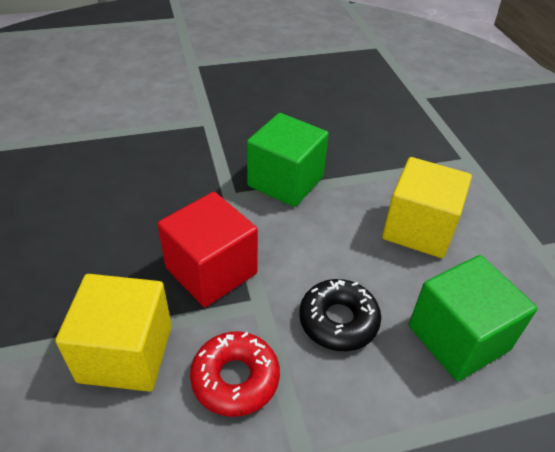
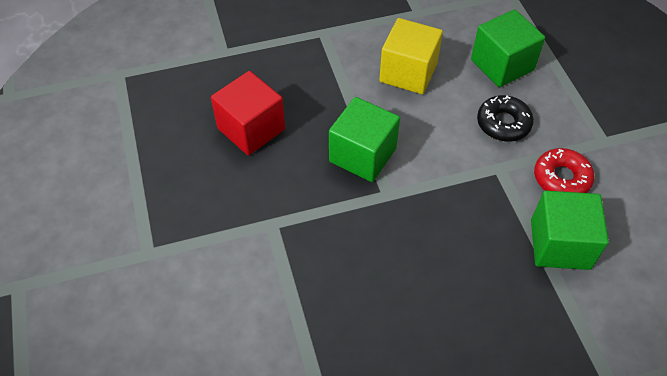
camera: 90 degrees left, 10 degrees up
(125, 353) = (560, 244): yellow cube -> green cube
(211, 270) = (474, 200): red cube -> red cube (251, 129)

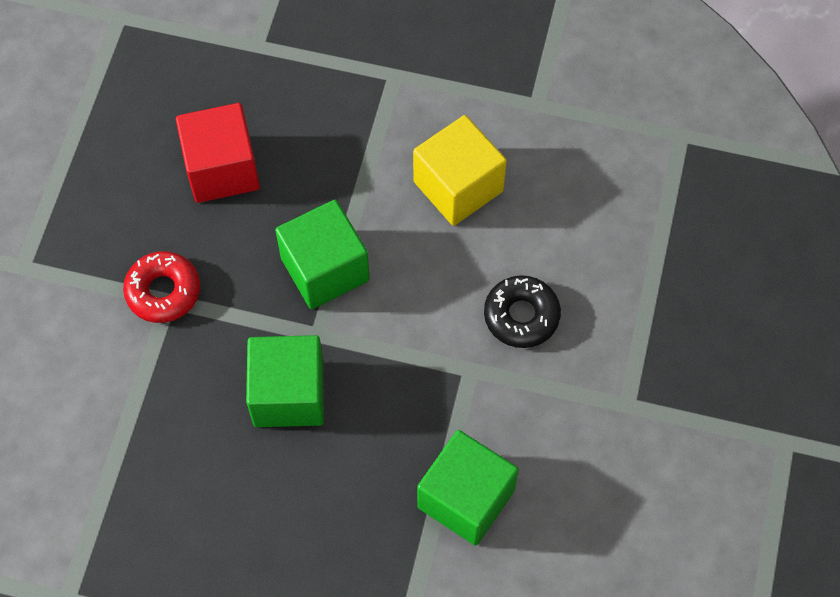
camera: 30 degrees right, 10 degrees up
(502, 65) = (584, 235): green cube -> green cube (288, 394)
(561, 178) = (534, 422): red donut -> red donut (163, 291)

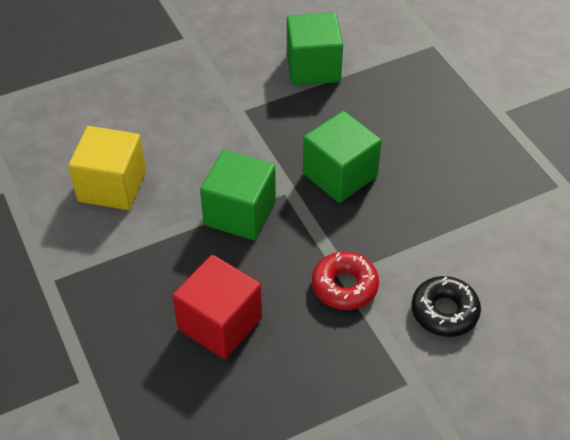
camera: 130 degrees left, 15 degrees down
(521, 316) = (178, 106): black donut -> black donut (444, 312)

